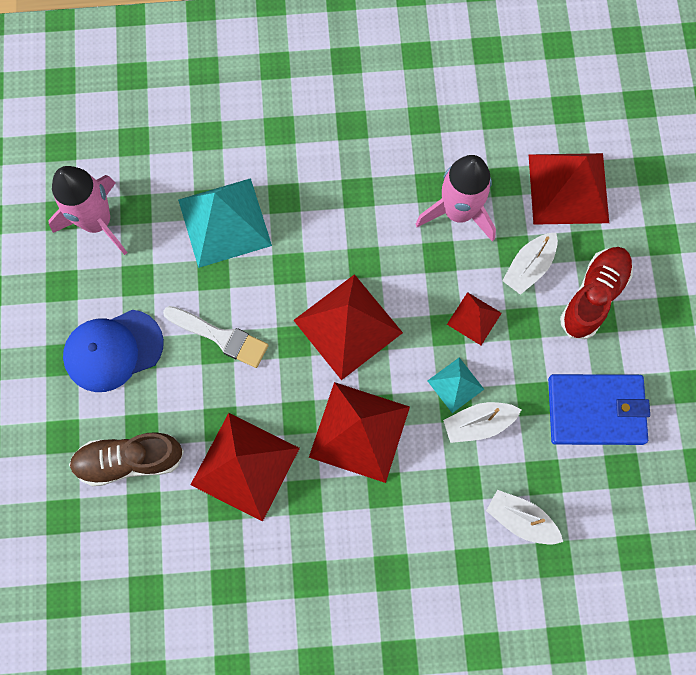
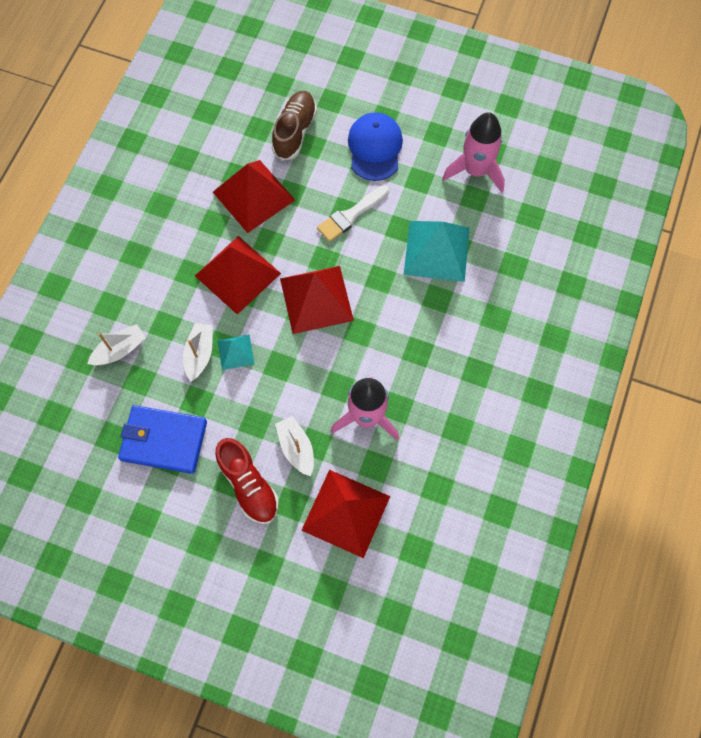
camera: 115 degrees right, 5 degrees down
(474, 318) = (277, 388): red pyramid -> none
(596, 410) = (164, 440): blue wallet -> blue wallet turned 75 degrees clockwise

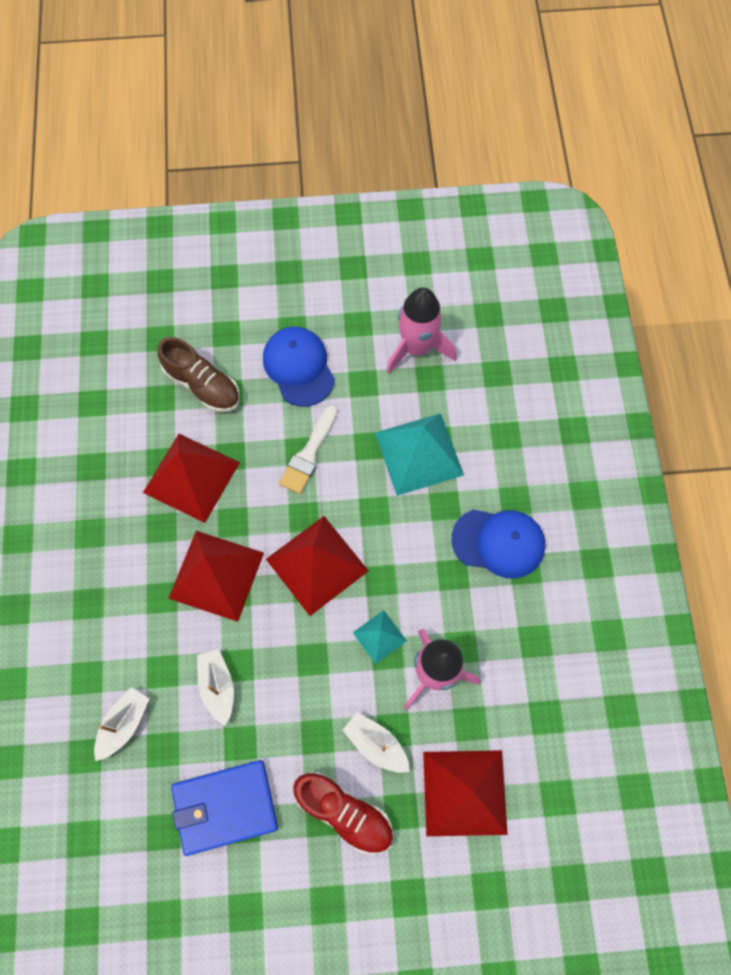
camera: 25 degrees left, 0 degrees up
(235, 352) = (256, 665): turquoise pyramid -> turquoise pyramid (379, 636)
(295, 132) = (202, 385): brown shoe -> brown shoe turned 135 degrees clockwise
(466, 343) = (498, 542): none -> blue cap

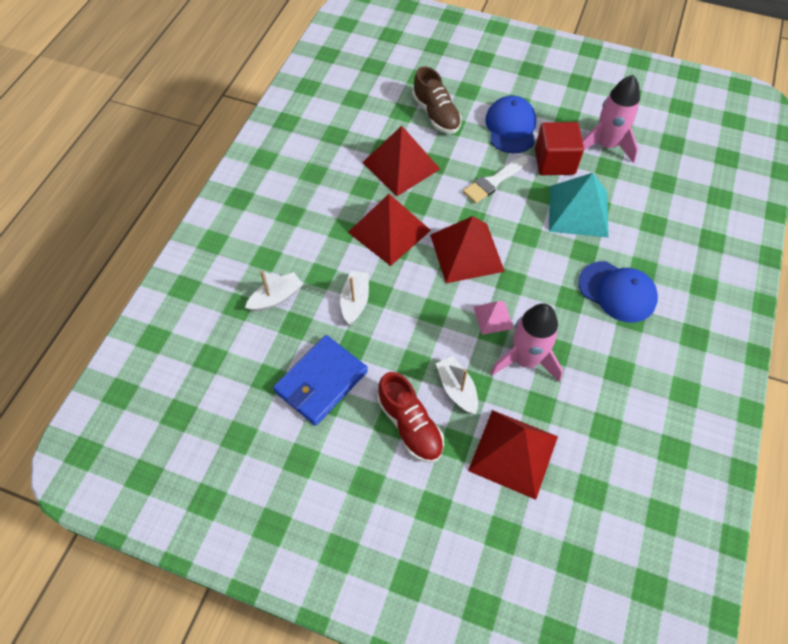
camera: 25 degrees right, 10 degrees down
(225, 807) = (321, 382): blue wallet -> blue wallet turned 60 degrees counterclockwise
(367, 396) = (554, 162): none -> red cube
(379, 636) = (493, 317): turquoise pyramid -> pink pyramid

